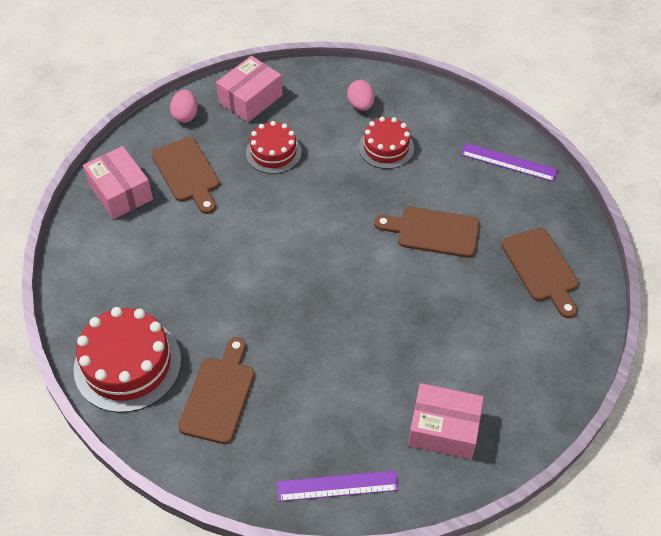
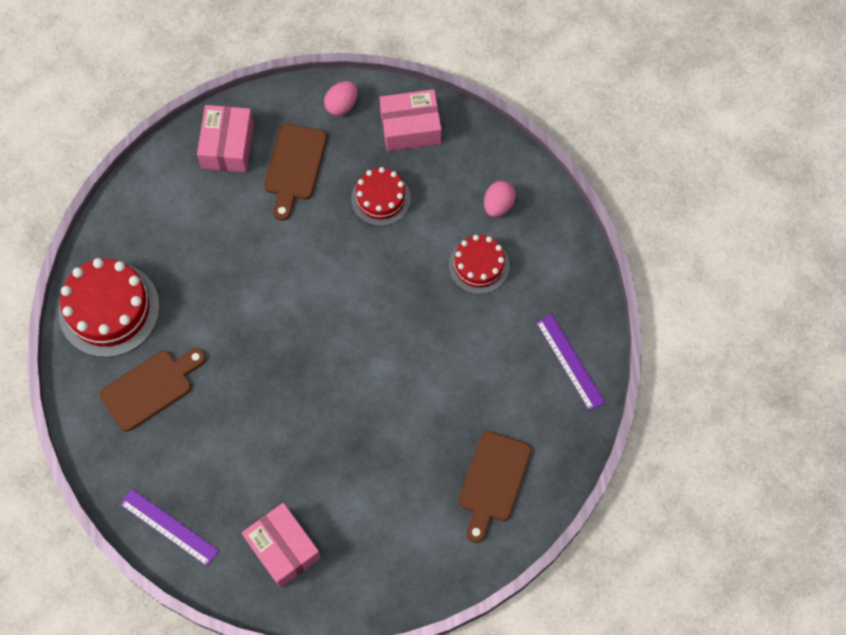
camera: 40 degrees right, 15 degrees up
(433, 232) = (439, 377): brown cutting board -> none

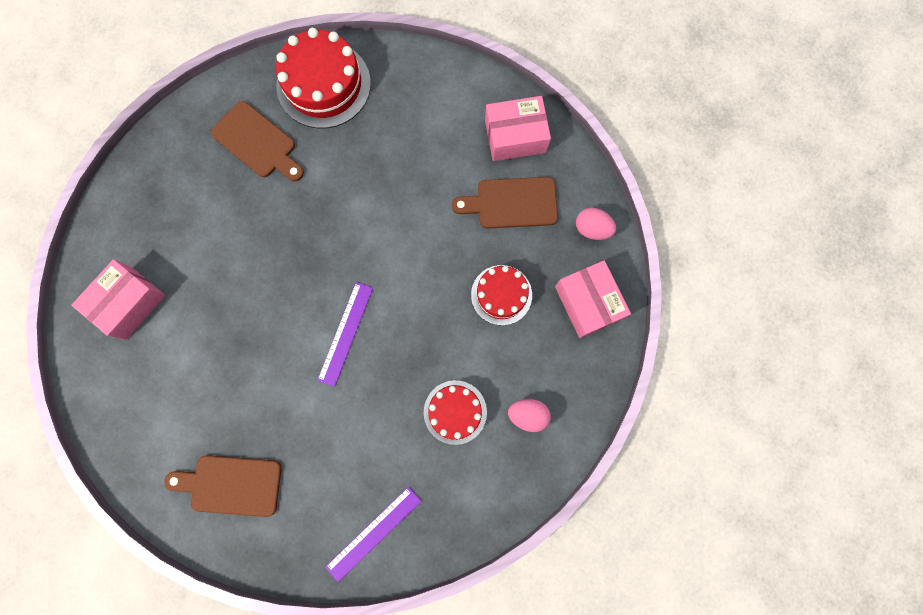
camera: 75 degrees right, 10 degrees up
(169, 527) = (131, 198): purple ruler -> purple ruler (345, 333)

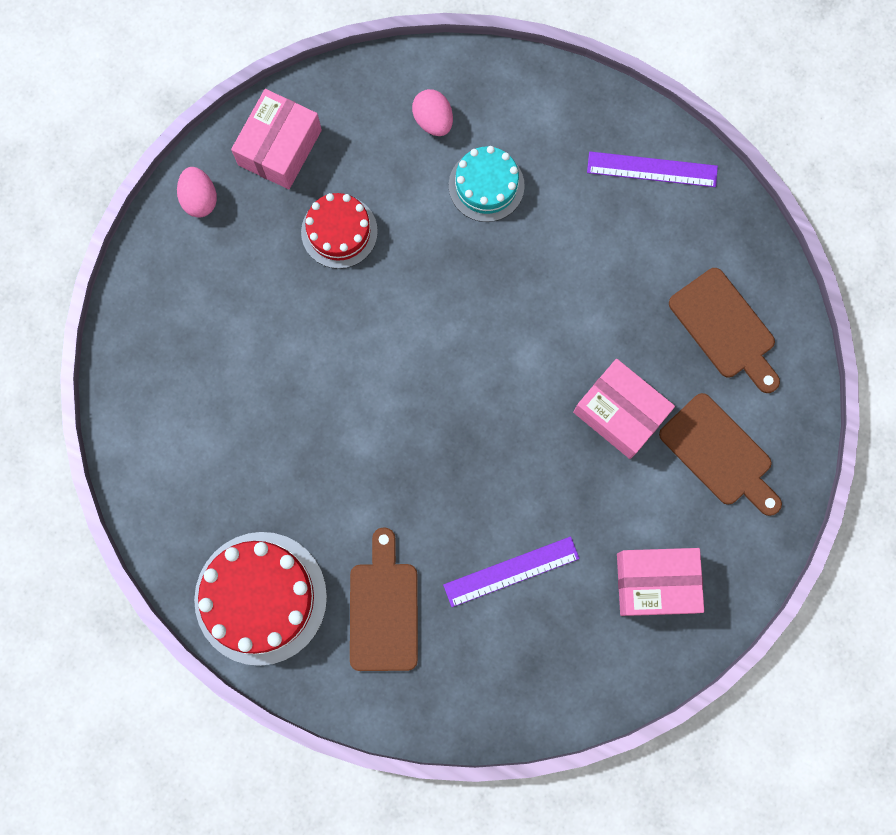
camera: 130 degrees left, 0 degrees up
(345, 333) = (501, 345): purple ruler -> purple ruler (511, 571)
(455, 412) = (486, 185): red cake -> turquoise cake
(512, 203) = (235, 295): brown cutting board -> brown cutting board (719, 454)
(515, 136) = (158, 349): pink box -> pink box (620, 413)

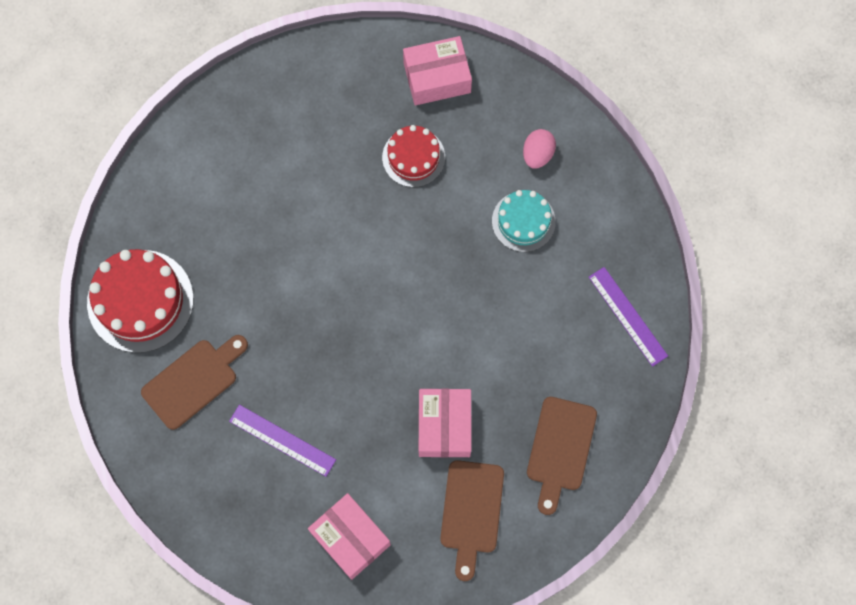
camera: 50 degrees right, 5 degrees down
(200, 199) = (362, 59): pink egg -> none

